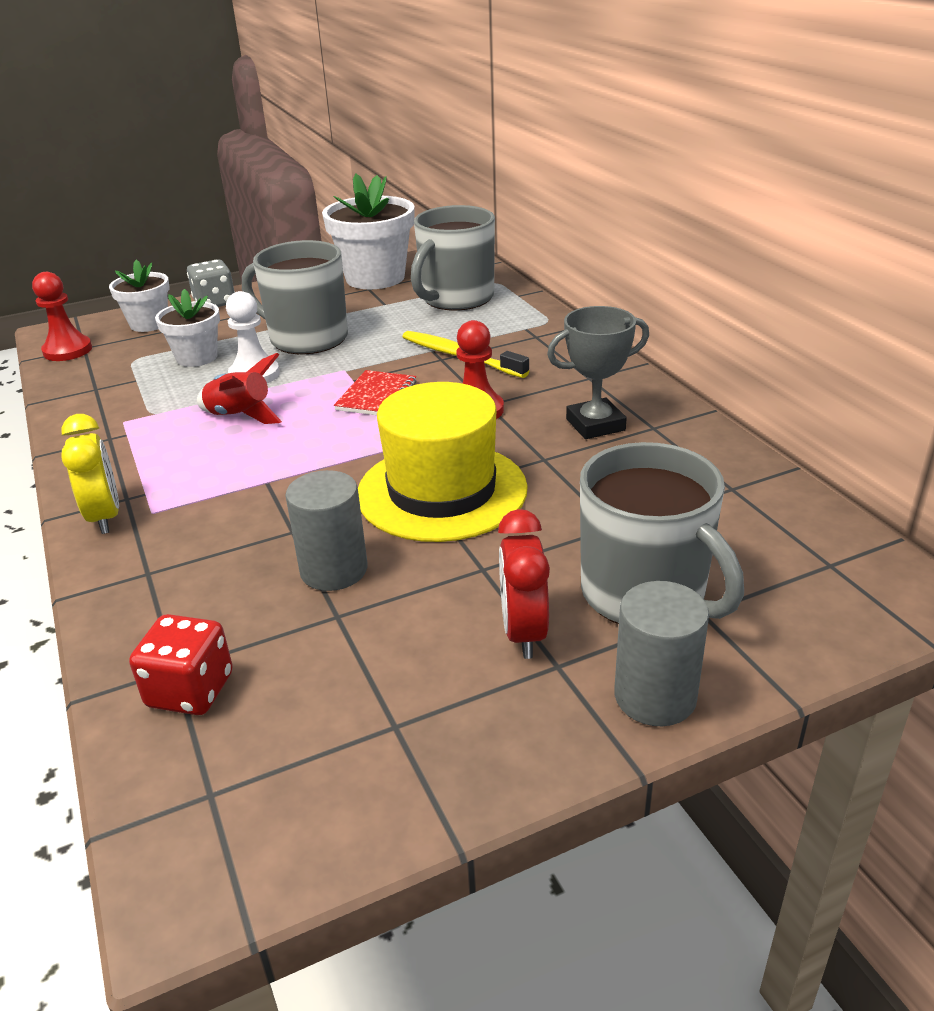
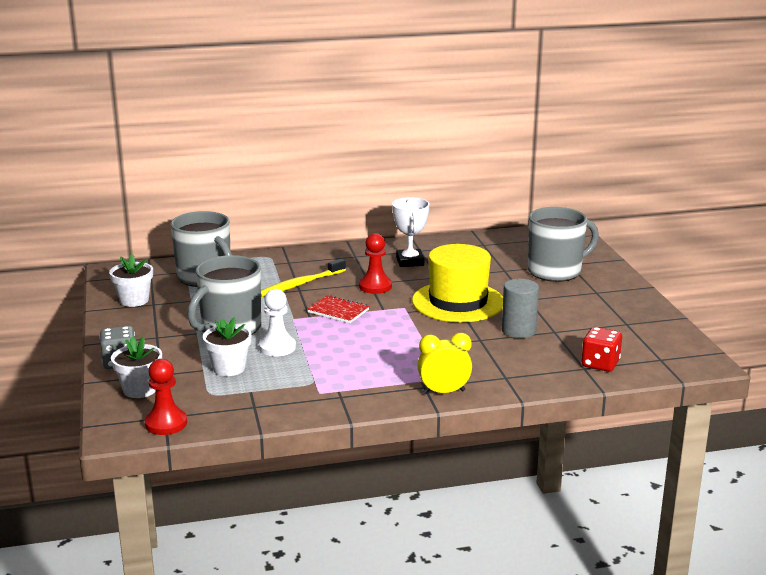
camera: 80 degrees left, 10 degrees down
(241, 416) = (338, 352): red rocket -> none
(375, 278) = (134, 300): white flower pot -> white flower pot, size x0.59
(523, 632) = (575, 296): red clock -> none
(595, 424) = (410, 261): grey trophy -> white trophy
(655, 696) = (616, 279): grey cylinder -> none

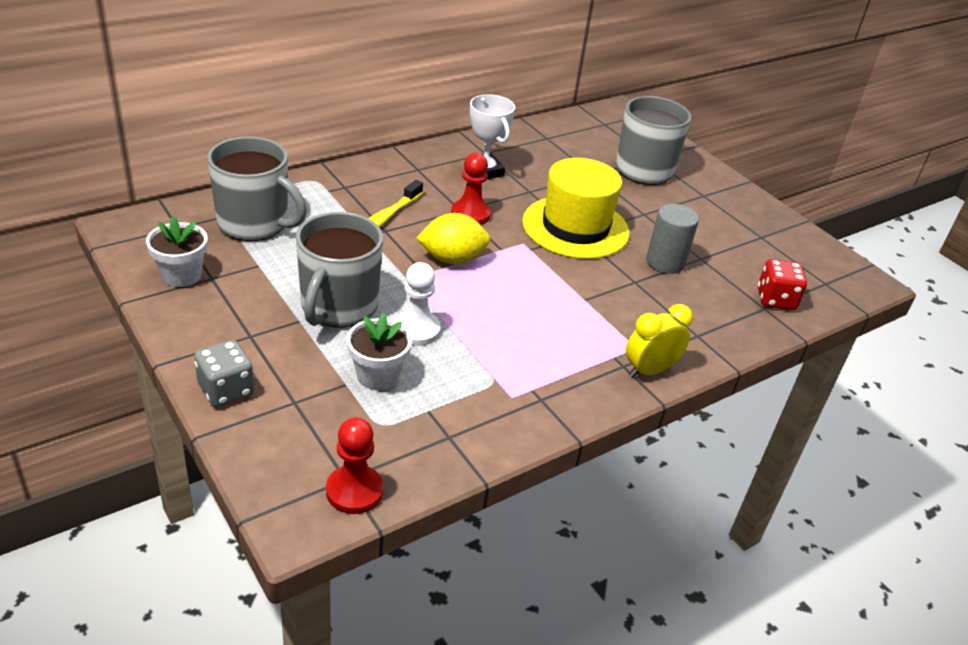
camera: 25 degrees left, 15 degrees up
(140, 389) = (283, 435): white flower pot -> none
(338, 311) = (452, 259): red notebook -> yellow lemon

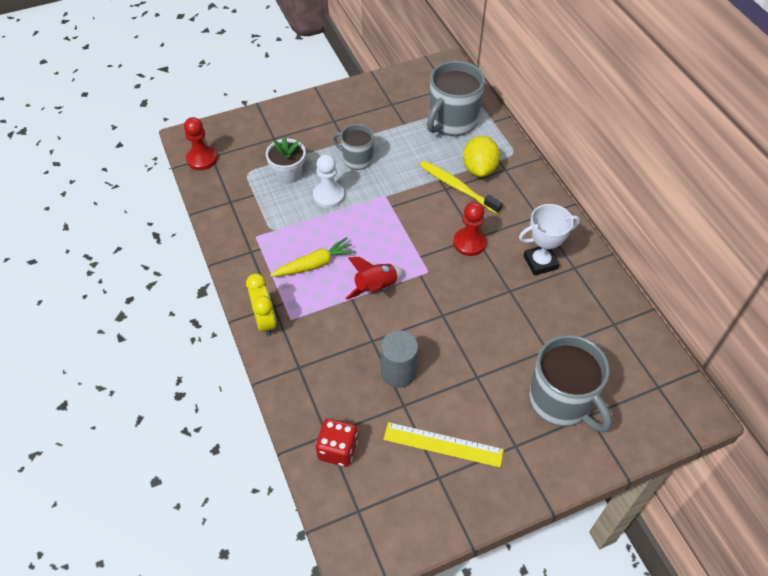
camera: 105 degrees right, 15 degrees up
(181, 275) = (395, 91): white flower pot -> none
(226, 390) = (289, 112): grey dice -> none
(338, 307) = (357, 159): grey mug -> grey mug, size x0.60
(452, 259) = (408, 224): yellow lemon -> yellow lemon (479, 169)
(543, 334) = (315, 264): none -> yellow carrot
(561, 281) = (375, 288): none -> red rocket
(575, 227) = (452, 314): yellow hat -> none
(728, 234) = (443, 444): none -> yellow ruler

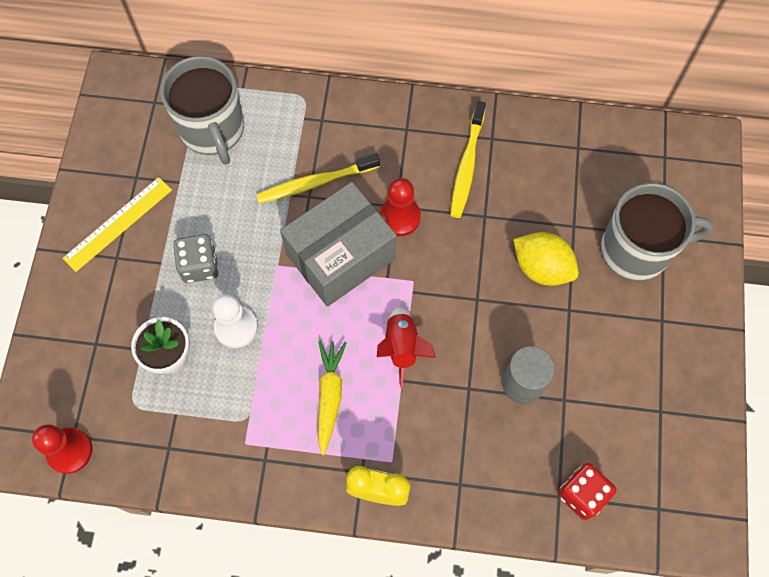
camera: 60 degrees left, 15 degrees up
(357, 159) = (199, 265): grey mug -> grey dice
(416, 224) = (340, 256): none -> grey box
(443, 444) = (627, 387): yellow ruler -> yellow ruler (118, 223)
(479, 169) = (303, 145): yellow lemon -> yellow lemon (542, 268)
(540, 262) = (467, 165): white trophy -> yellow toothbrush

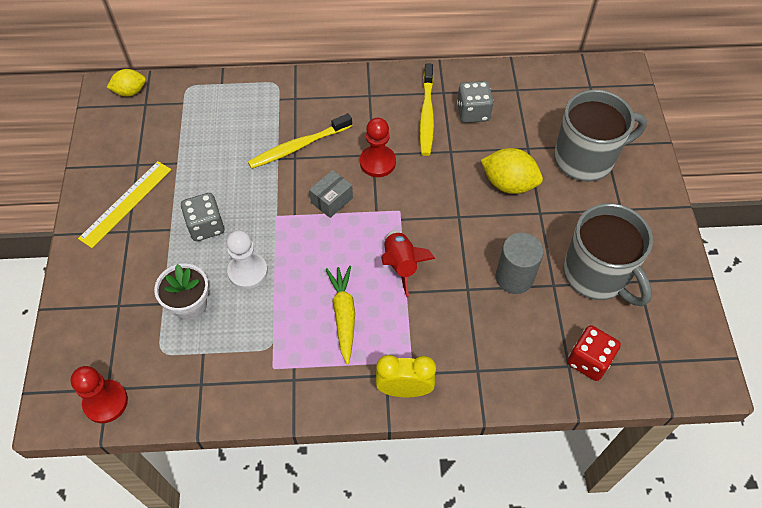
camera: 10 degrees left, 10 degrees down
(140, 83) = (130, 92): none -> yellow lemon
(213, 130) = (201, 118): grey mug -> grey mug (597, 275)
(340, 256) = (331, 200): grey box -> grey box, size x0.43
(520, 170) = (473, 112): none -> grey dice

